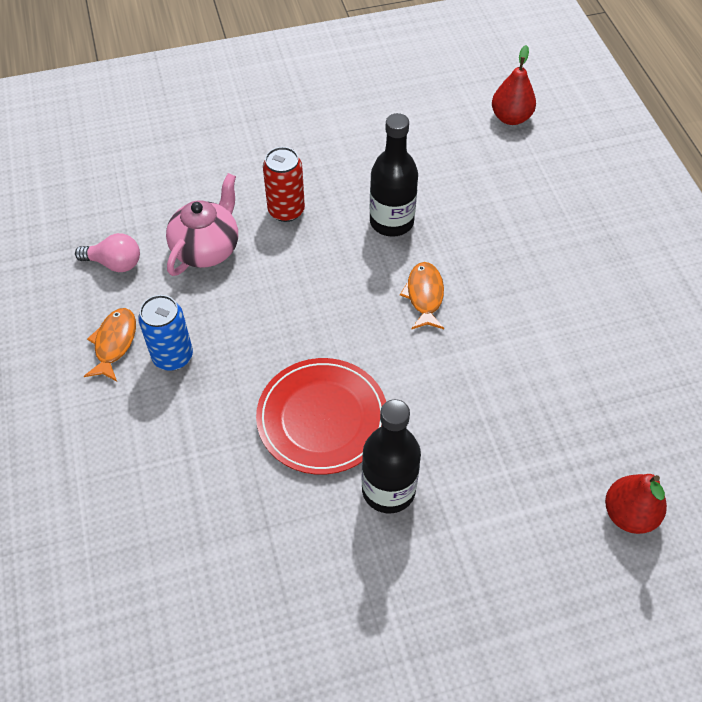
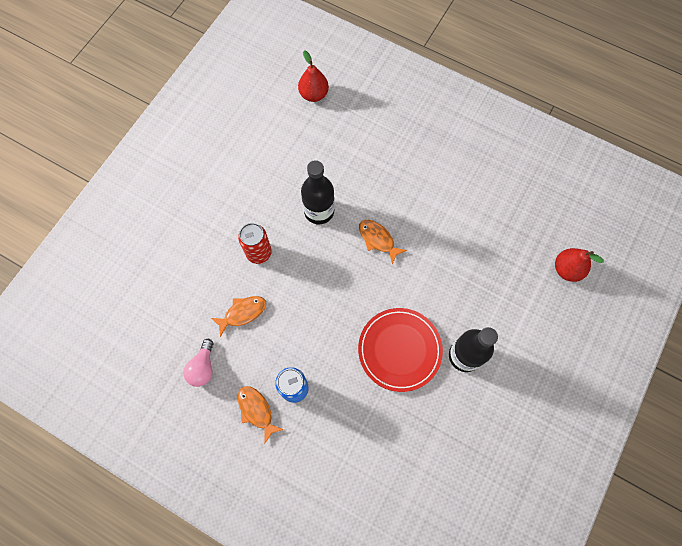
camera: 45 degrees left, 15 degrees up
(115, 263) = (203, 367): pink light bulb -> pink light bulb turned 135 degrees clockwise
(207, 249) = (242, 313): pink teapot -> orange fish

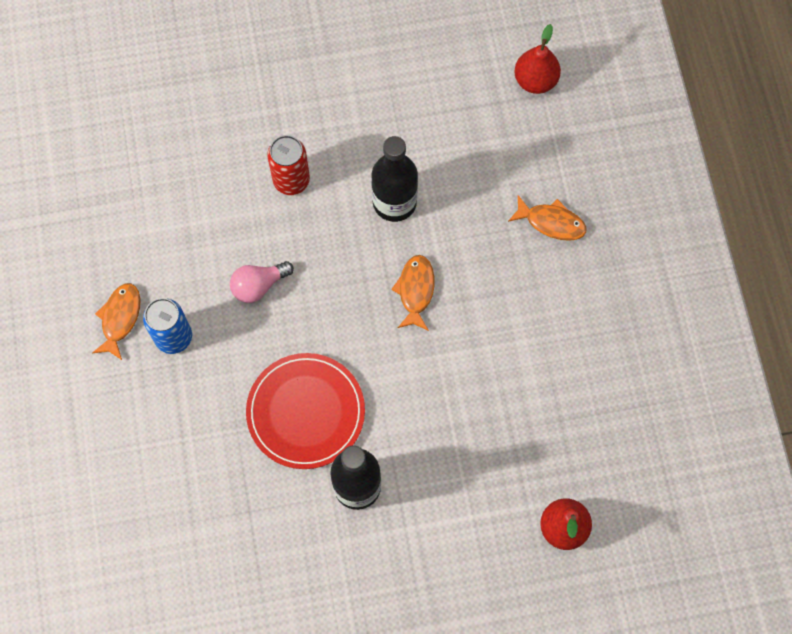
camera: 50 degrees right, 0 degrees up
(203, 367) = (121, 229): pink light bulb -> pink light bulb (258, 286)
(242, 313) = (210, 220): orange fish -> orange fish (551, 222)

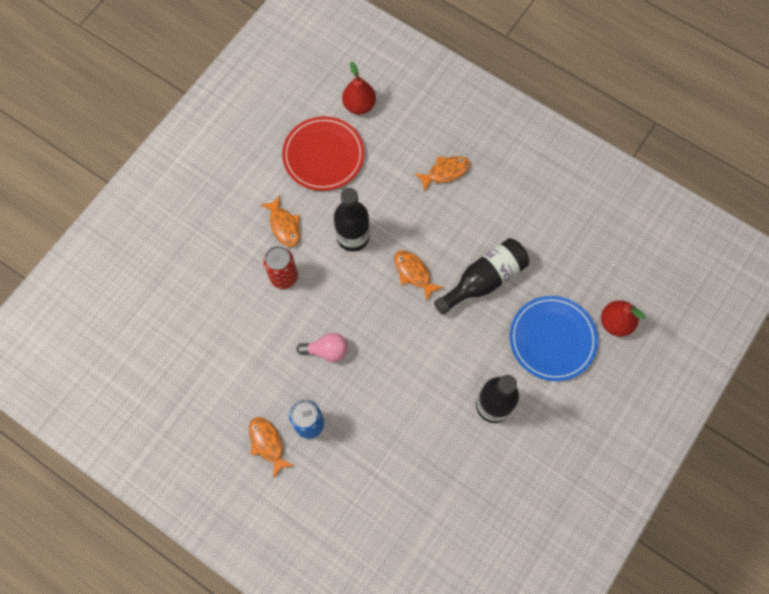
camera: 45 degrees left, 0 degrees up
(258, 286) = (326, 350): pink light bulb -> pink light bulb turned 105 degrees counterclockwise
(306, 412) = (424, 393): red plate -> red plate (323, 155)
(341, 132) = (284, 225): none -> orange fish
(477, 362) = (484, 280): none -> black bottle
(482, 481) = (552, 339): none -> blue plate

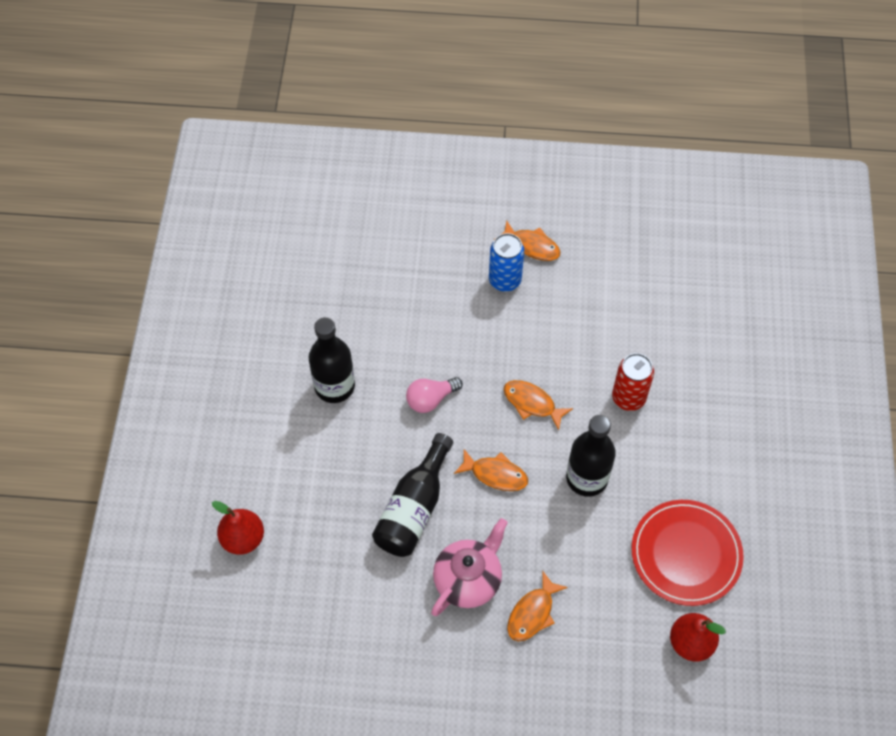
camera: 150 degrees right, 10 degrees down
(284, 225) = (668, 450): orange fish -> orange fish (532, 403)
(326, 350) = (534, 351): pink light bulb -> pink light bulb (431, 399)
(474, 213) = (468, 580): none -> pink teapot
(552, 339) = (305, 484): blue plate -> none

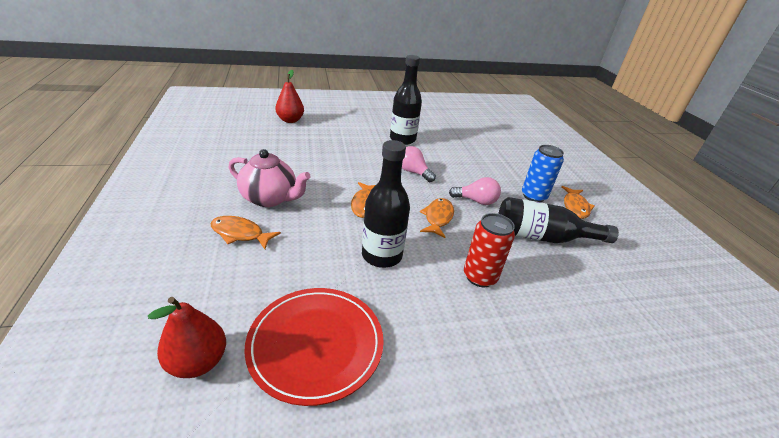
camera: 70 degrees right, 25 degrees down
(414, 508) = (325, 172): black bottle -> black bottle (541, 237)
(505, 349) = (476, 201): none -> pink light bulb

